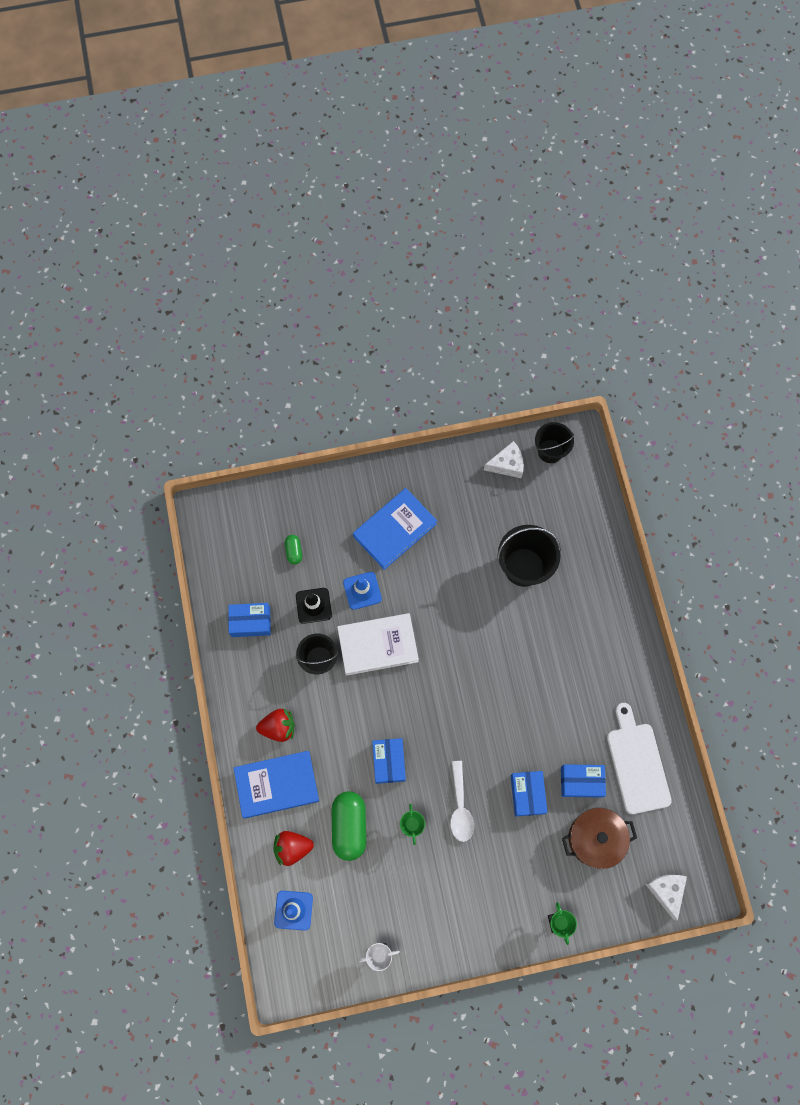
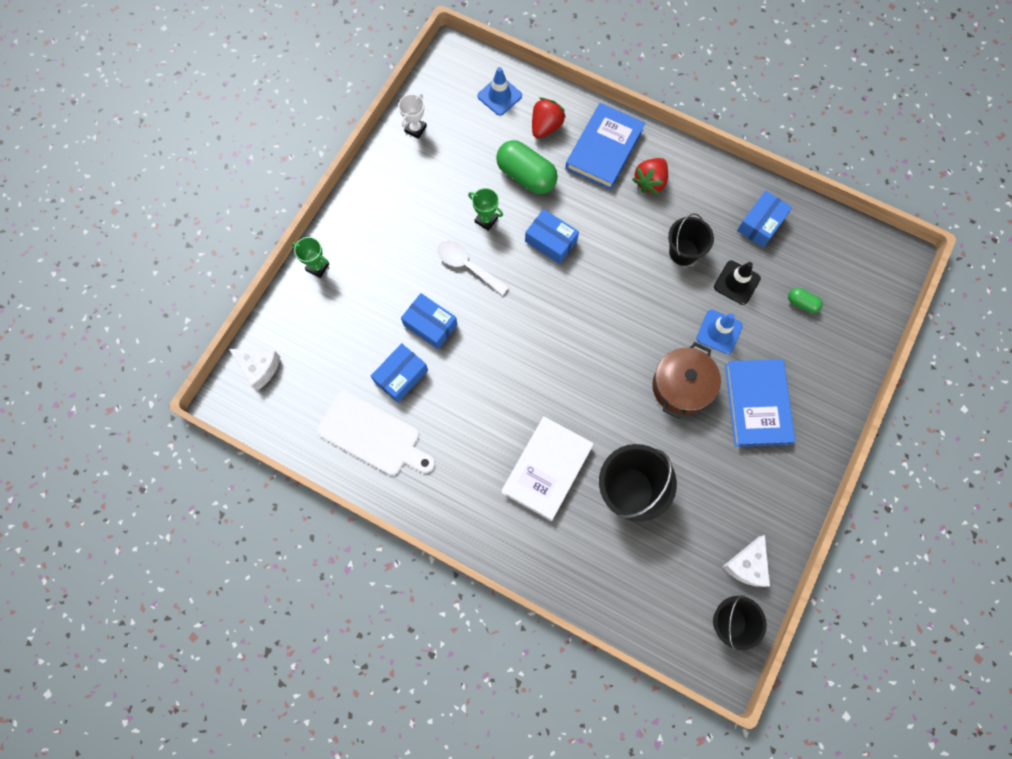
camera: 130 degrees right, 0 degrees up
(378, 645) = (658, 307): white book -> white book (547, 469)
(595, 838) = (348, 348): brown pot -> brown pot (681, 387)

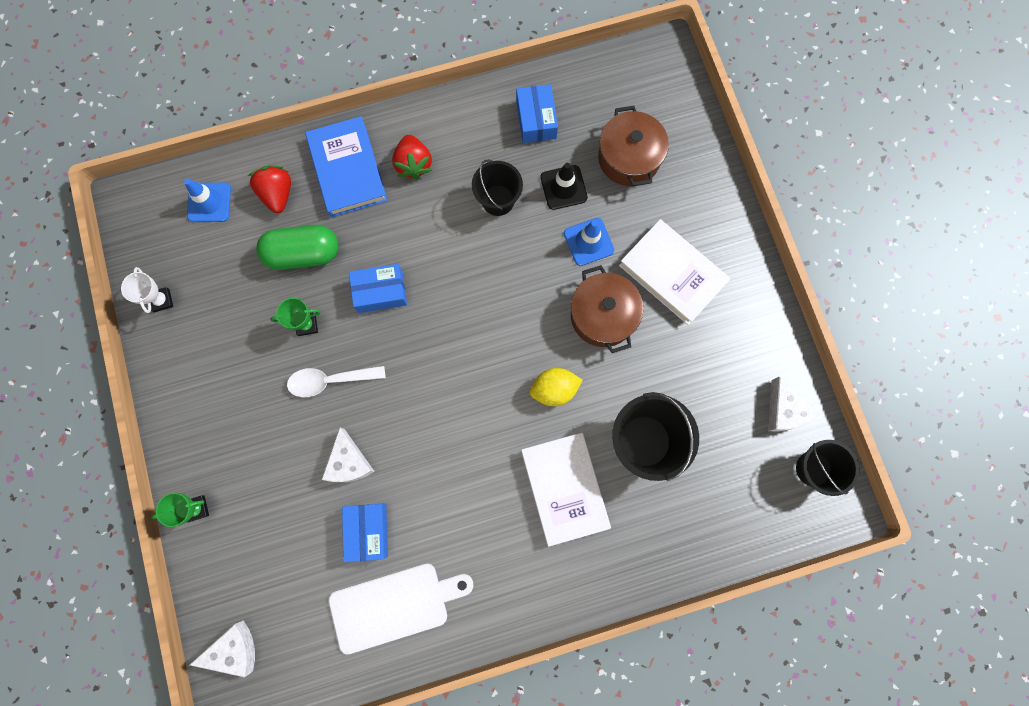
camera: 45 degrees left, 5 degrees up
(430, 325) = (349, 462): blue box -> white cheese
(602, 402) = (554, 389): none -> yellow lemon
(757, 404) = (672, 274): blue book -> white book
(802, 303) = (629, 158): green capsule -> brown pot

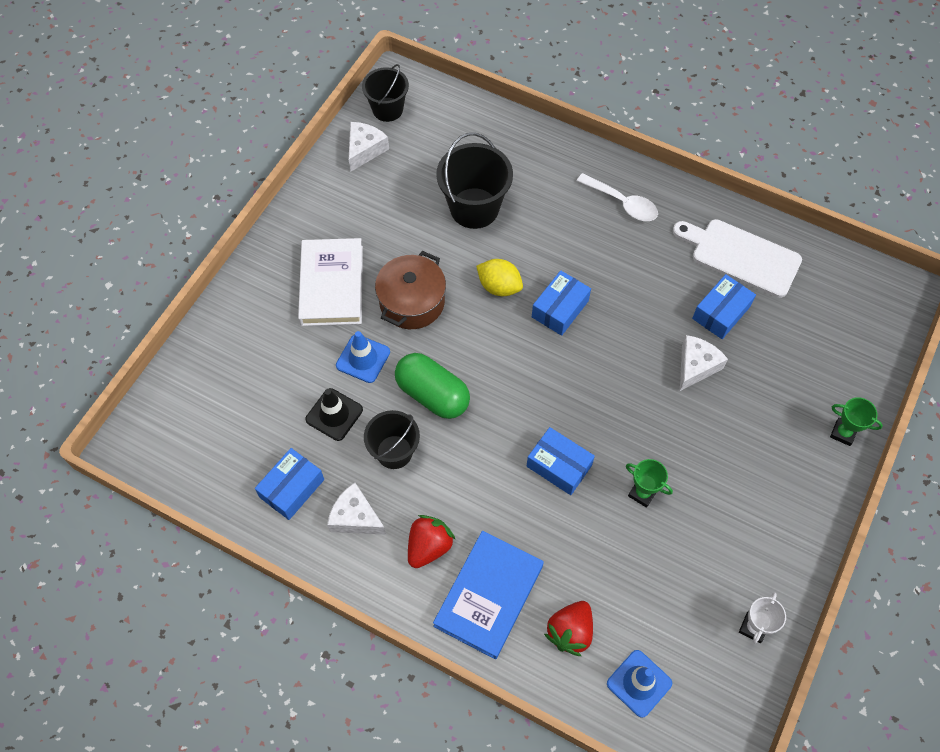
camera: 135 degrees left, 15 degrees down
(234, 649) = (880, 320): white cheese -> white cheese (355, 517)
(303, 254) = (594, 555): green capsule -> green capsule (432, 394)
(330, 380) = (660, 434): white spoon -> white spoon (622, 203)
(492, 414) = (560, 309): none -> blue box
(564, 488) = (557, 226): white book -> none
(629, 158) = (261, 390): brown pot -> none

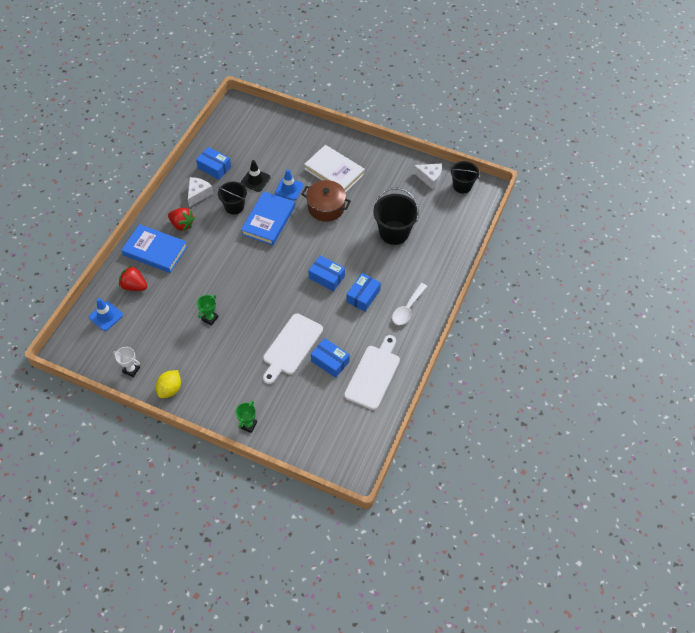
camera: 85 degrees right, 5 degrees down
(332, 285) = (334, 171): white book -> white book turned 45 degrees clockwise
(432, 394) = (268, 220): green capsule -> blue book
(499, 287) = (339, 247): yellow lemon -> yellow lemon (170, 389)
(559, 466) = (226, 279): blue box -> blue box (363, 296)
(696, 366) = (291, 346): white cheese -> white cutting board

